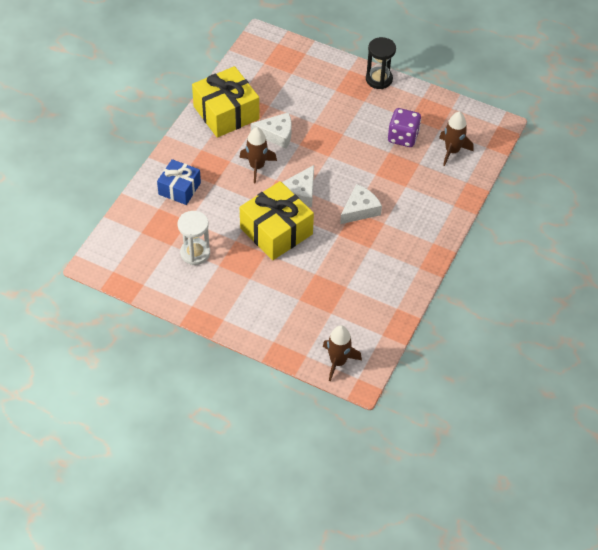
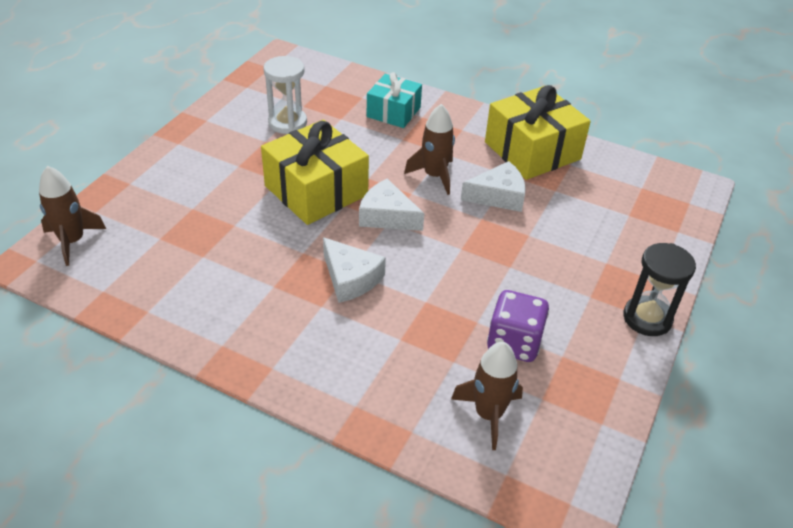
camera: 90 degrees right, 10 degrees down
(179, 188) = (393, 112): blue gift -> turquoise gift
(276, 134) = (498, 196): white cheese -> white cheese turned 105 degrees counterclockwise

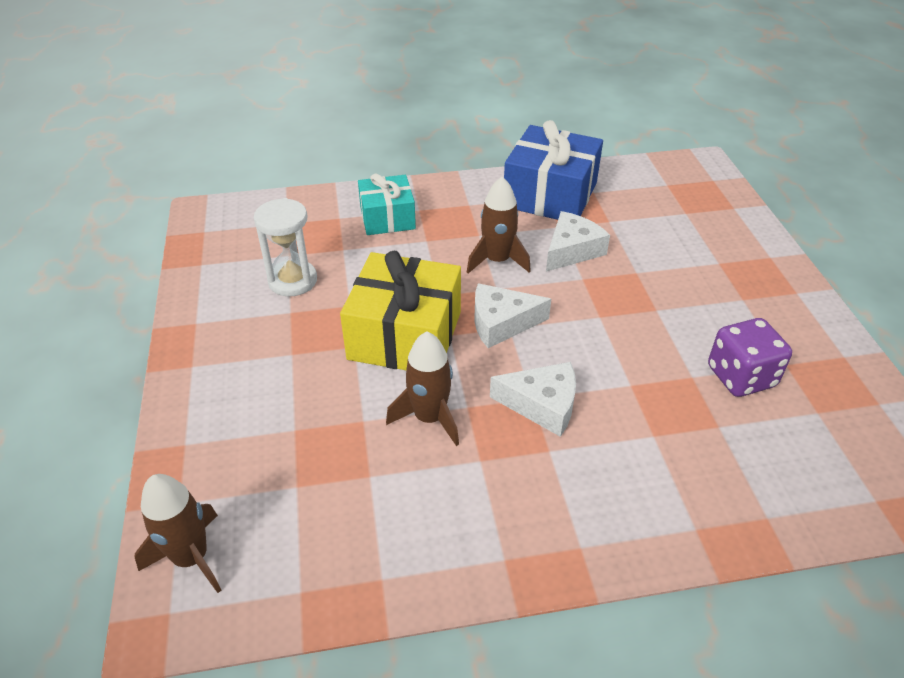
camera: 35 degrees left, 0 degrees up
(488, 414) = (800, 456): brown rocket -> brown rocket (429, 418)
(532, 151) = (550, 195): yellow gift -> blue gift
(647, 318) = (800, 293): black hourglass -> none

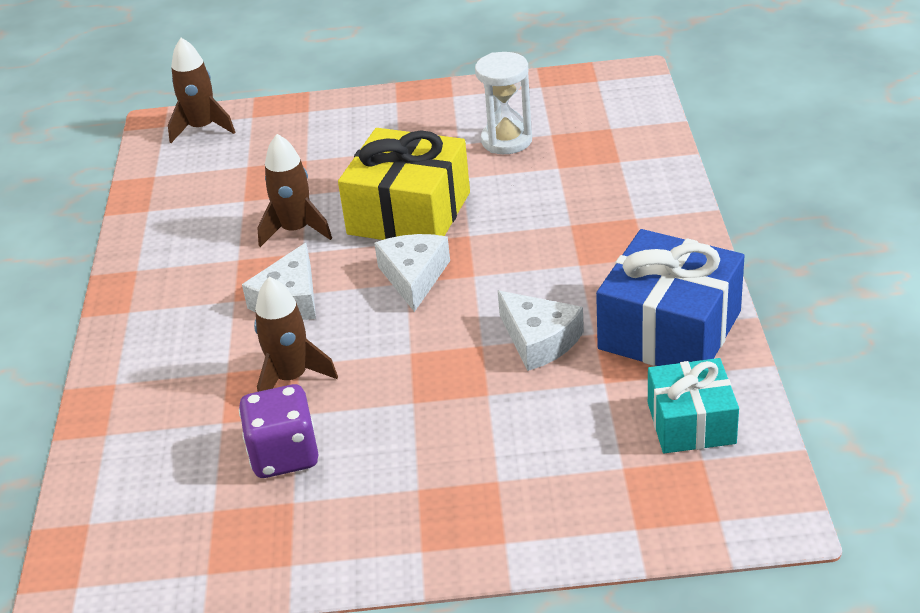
camera: 100 degrees right, 5 degrees down
(387, 218) = (617, 194): turquoise gift -> turquoise gift (691, 423)
(497, 261) = (525, 277): brown rocket -> brown rocket (291, 378)

